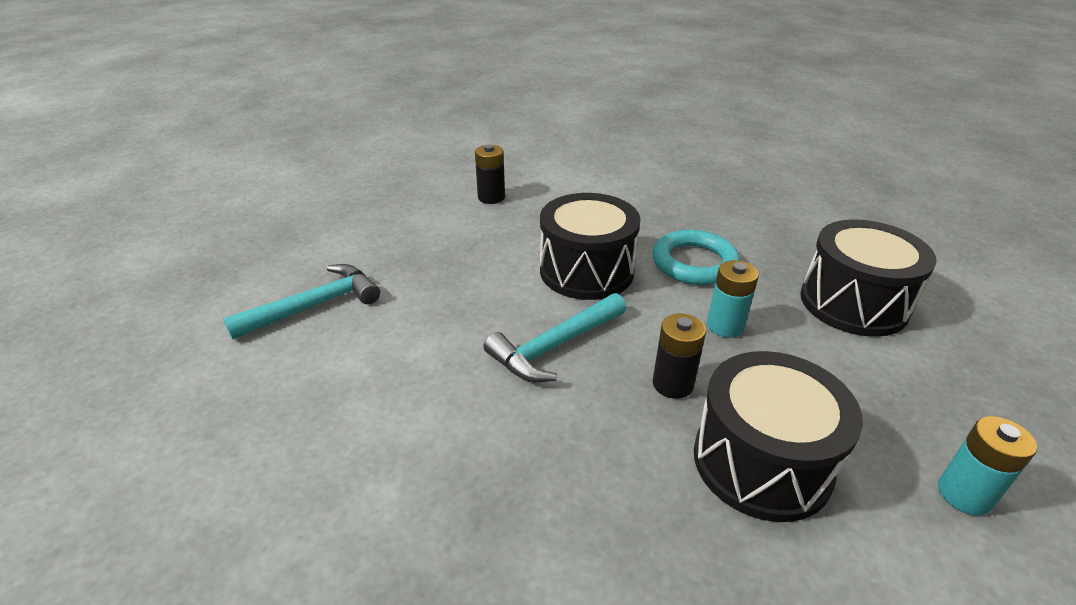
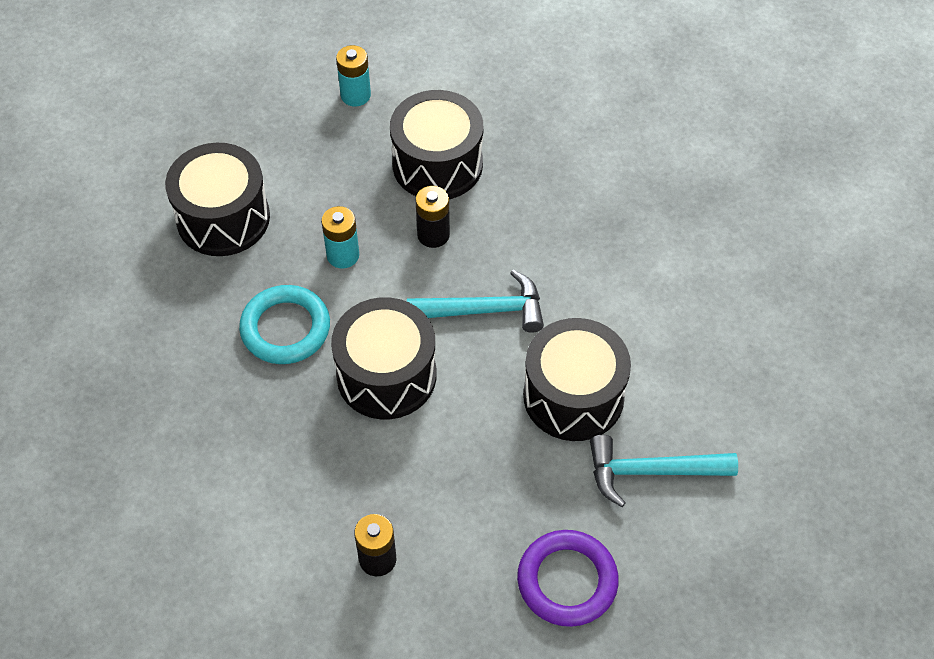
camera: 145 degrees left, 20 degrees up
(354, 231) = (567, 581): none -> purple ring
(418, 323) = (573, 396): none -> black drum

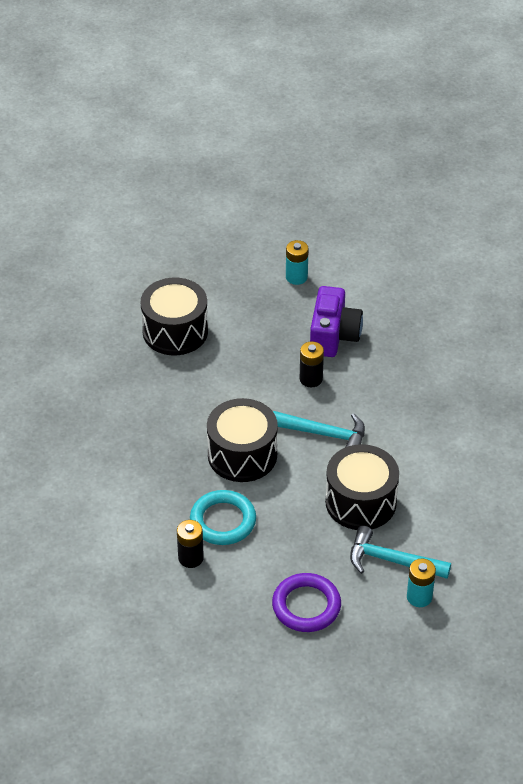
camera: 20 degrees right, 10 degrees down
(285, 328) = (188, 409): turquoise ring -> turquoise ring (223, 521)
(343, 255) = (244, 375): turquoise battery -> turquoise battery (419, 597)
(437, 164) = (333, 336): black drum -> purple camera

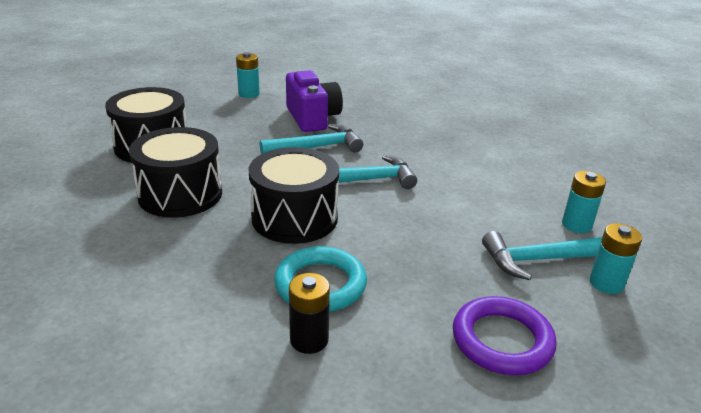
camera: 30 degrees left, 15 degrees down
(311, 379) = (317, 147): black battery -> turquoise hammer
(360, 502) = (455, 220): black drum -> black drum (180, 194)
(453, 542) = (576, 225): none -> turquoise battery

